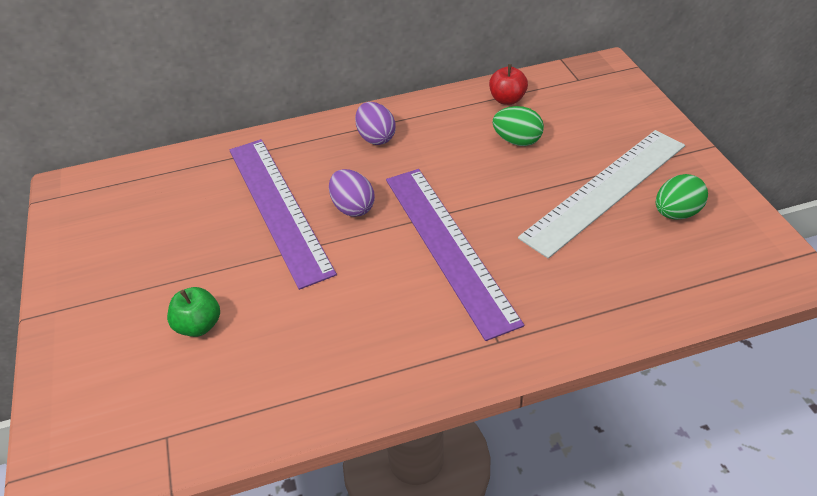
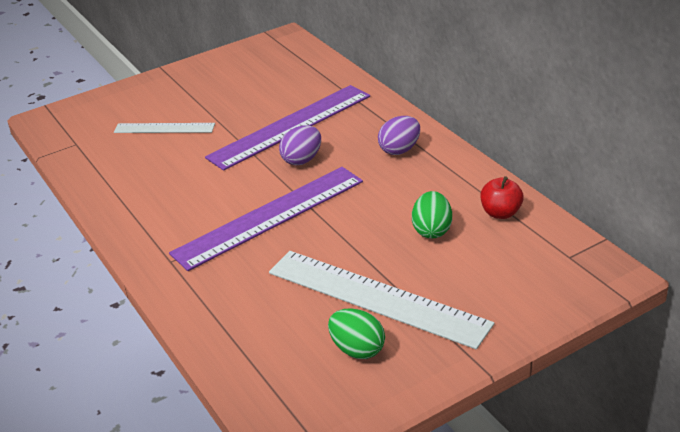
camera: 75 degrees right, 10 degrees down
(199, 325) = (164, 128): green apple -> white ruler

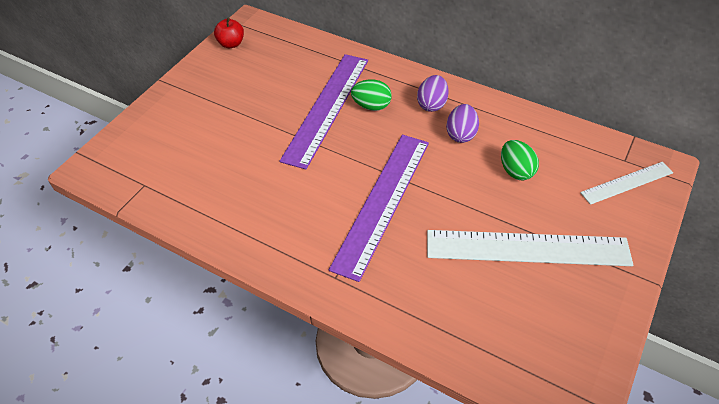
camera: 30 degrees left, 15 degrees up
(164, 128) = (217, 142): white ruler -> white ruler (627, 182)
(302, 160) = (363, 138): purple egg -> purple egg (461, 134)
(357, 349) = (553, 302): green egg -> green egg (371, 106)
(501, 213) = (550, 138): red apple -> red apple (231, 44)

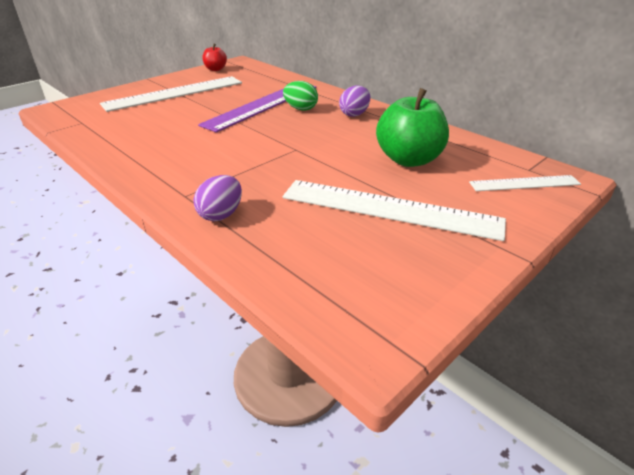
camera: 15 degrees right, 15 degrees down
(214, 105) = (174, 93): none -> white ruler
(382, 202) = (267, 159): purple ruler -> none
(461, 134) = (369, 132): purple egg -> purple egg (221, 215)
(515, 171) = (409, 159): green egg -> green apple

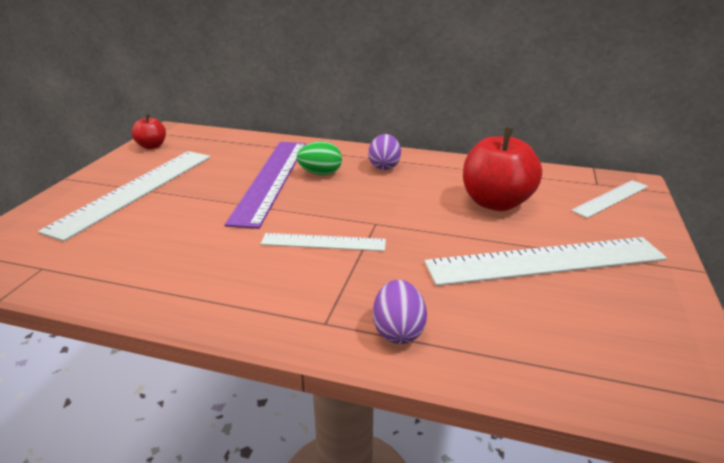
camera: 30 degrees left, 5 degrees down
(245, 151) = (323, 242): none -> white ruler
(409, 159) = (496, 203): green apple -> red apple

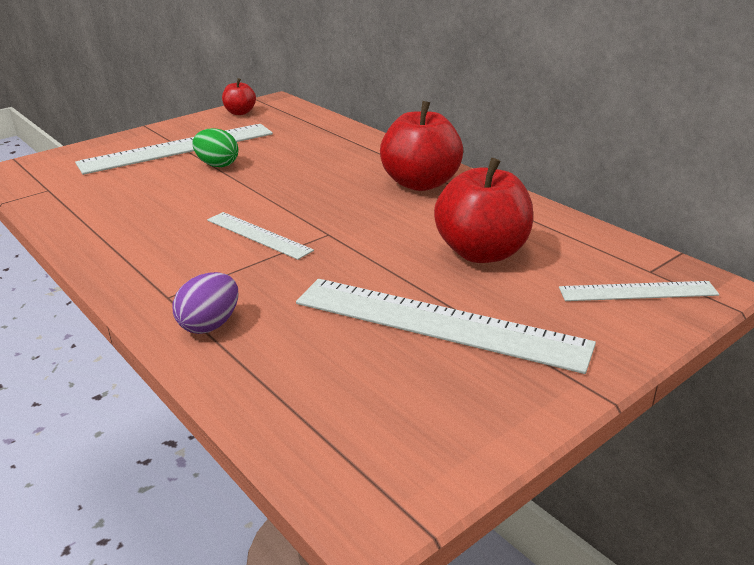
camera: 35 degrees right, 0 degrees up
(271, 179) = (295, 168): purple ruler -> none
(320, 173) = (347, 174): green egg -> green egg (217, 165)
(384, 166) = (420, 183): purple egg -> red apple

